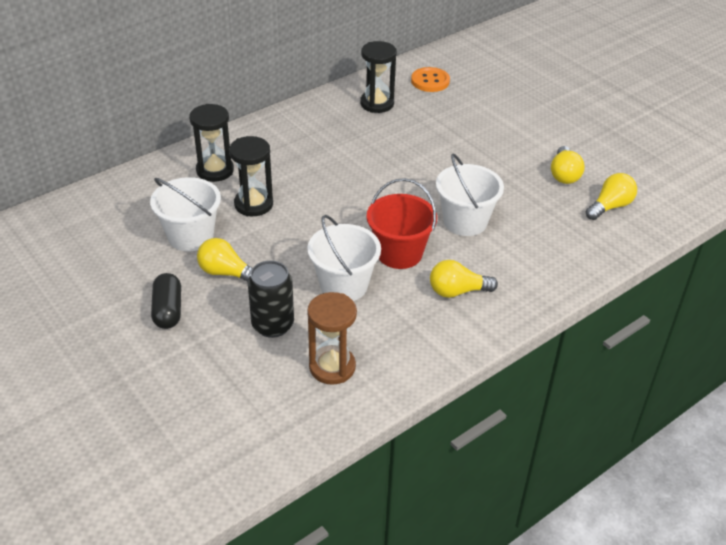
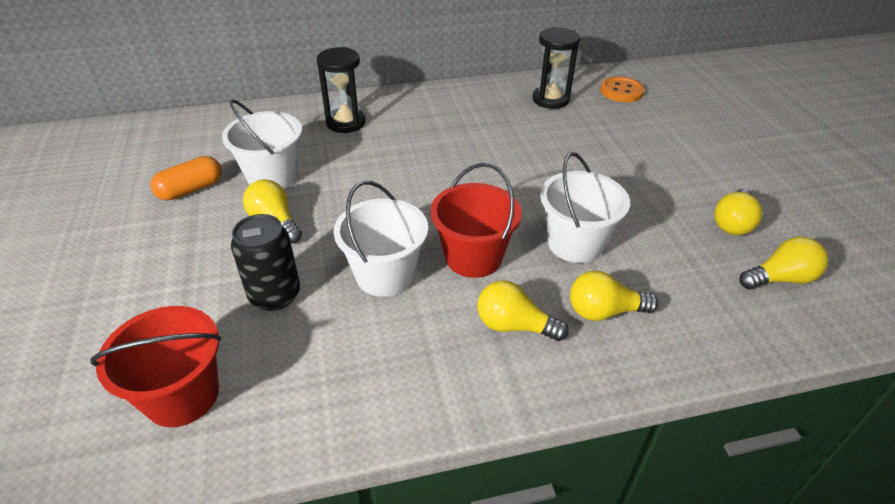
camera: 25 degrees right, 0 degrees up
(127, 267) = (191, 189): none -> orange capsule
(168, 310) = (187, 244): black capsule -> none
(253, 204) = (357, 163): black hourglass -> none
(263, 409) = (182, 395): none -> red bucket
(332, 367) = (299, 371): brown hourglass -> none
(510, 263) = (604, 311): none -> yellow light bulb

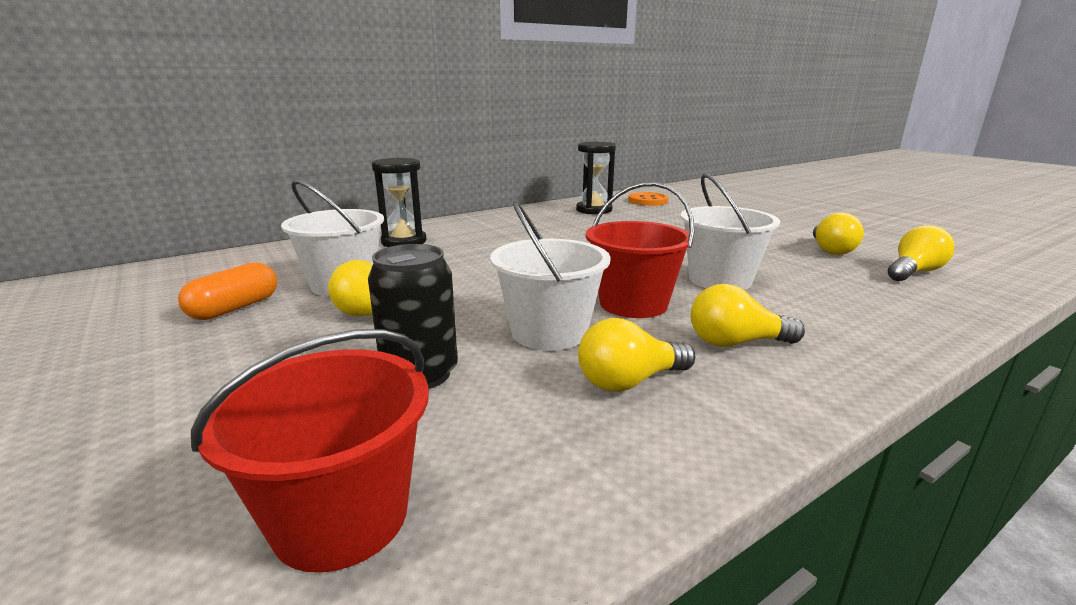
camera: 20 degrees left, 20 degrees down
(604, 311) = (806, 316): yellow light bulb -> yellow light bulb (629, 381)

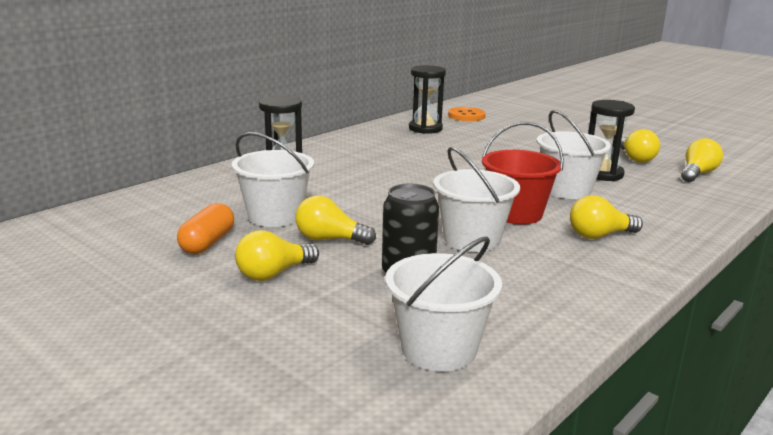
camera: 15 degrees left, 0 degrees up
(341, 517) = (439, 349): red bucket -> white bucket
(629, 381) = (547, 266): yellow light bulb -> yellow light bulb (273, 274)
(778, 265) = (602, 174): none -> black hourglass

